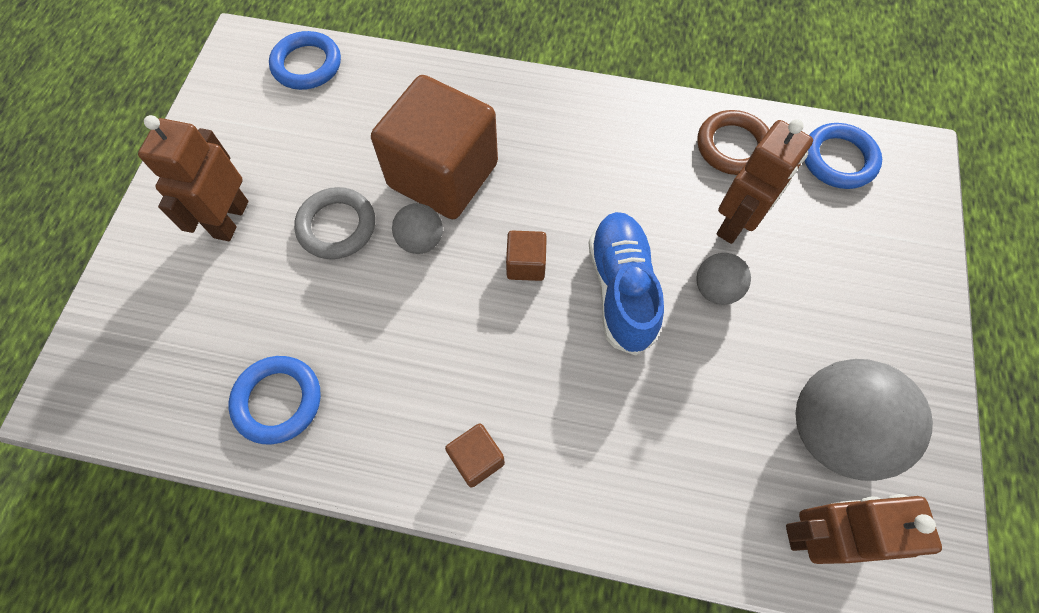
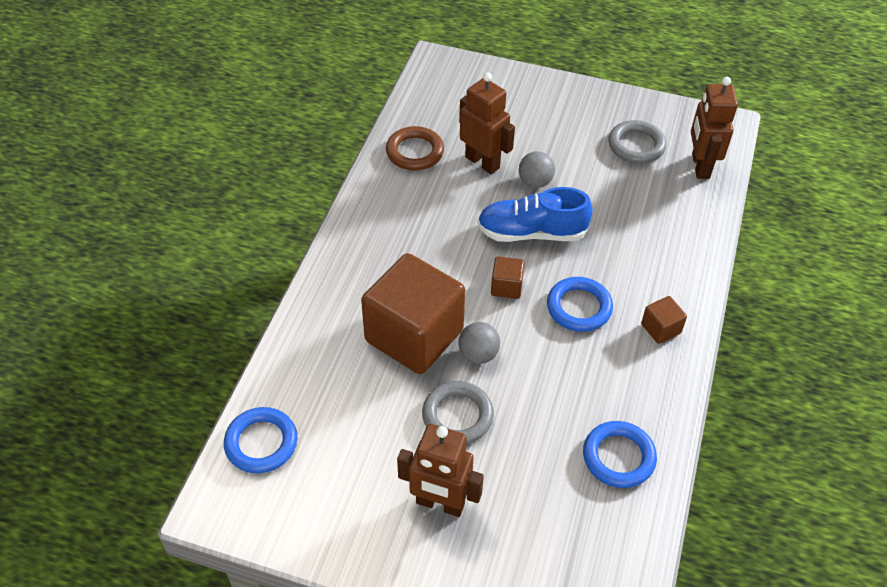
camera: 85 degrees left, 15 degrees down
(833, 430) = (636, 145): grey ball -> grey ring
(838, 159) = (435, 100): blue ring -> blue ring (579, 307)

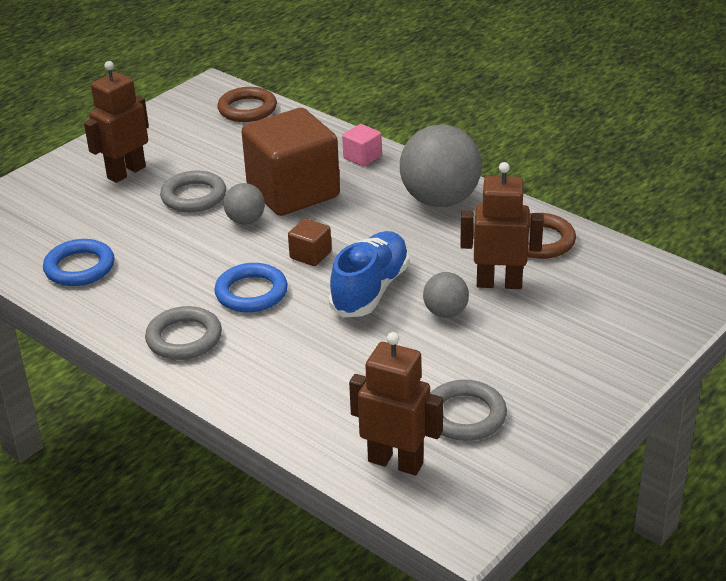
camera: 115 degrees right, 15 degrees down
(261, 443) = (247, 109): blue ring -> brown ring
(330, 303) = (362, 157): none -> pink cube
(382, 226) = (440, 200): none -> grey ball
(482, 162) = (499, 283): brown robot -> brown robot turned 150 degrees counterclockwise
(661, 328) = (184, 338): brown cube -> grey ring

